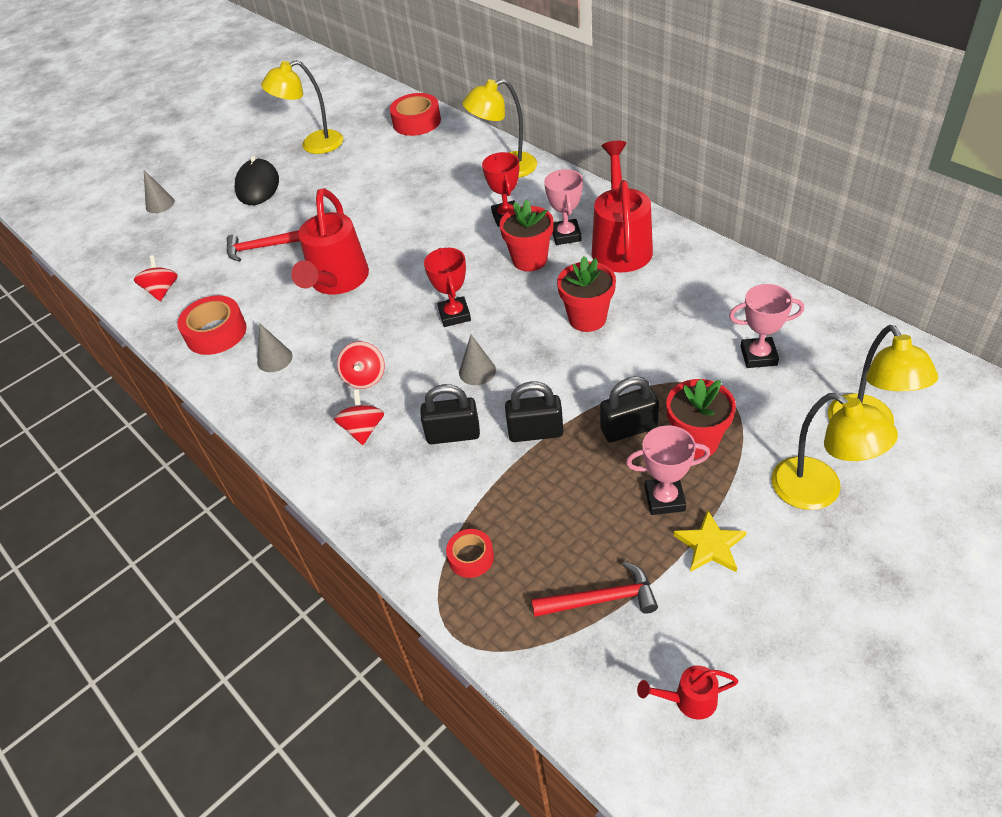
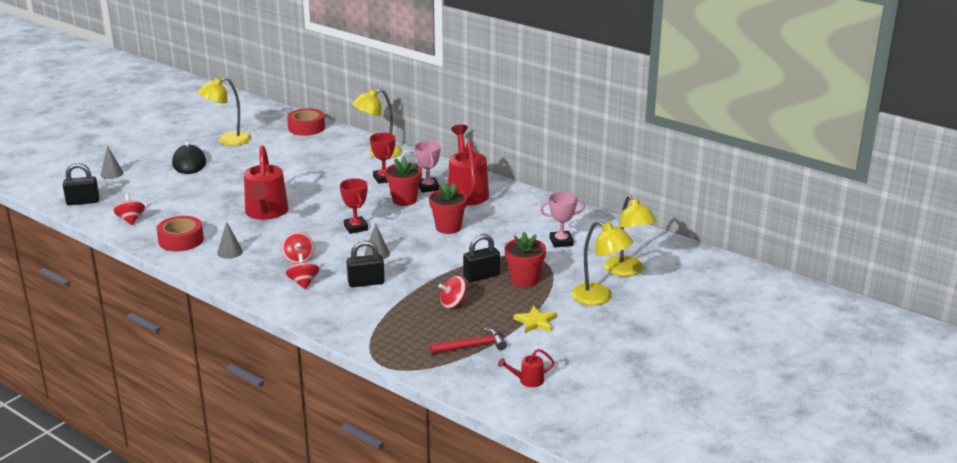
camera: 15 degrees left, 20 degrees down
(262, 247) = (202, 196): red hammer -> none
(471, 557) = (388, 334): red tape -> none
(535, 432) = (421, 280): black padlock -> black padlock (83, 202)
(579, 491) = (453, 304): none -> red spinning top
(664, 499) = (507, 304): pink trophy -> none

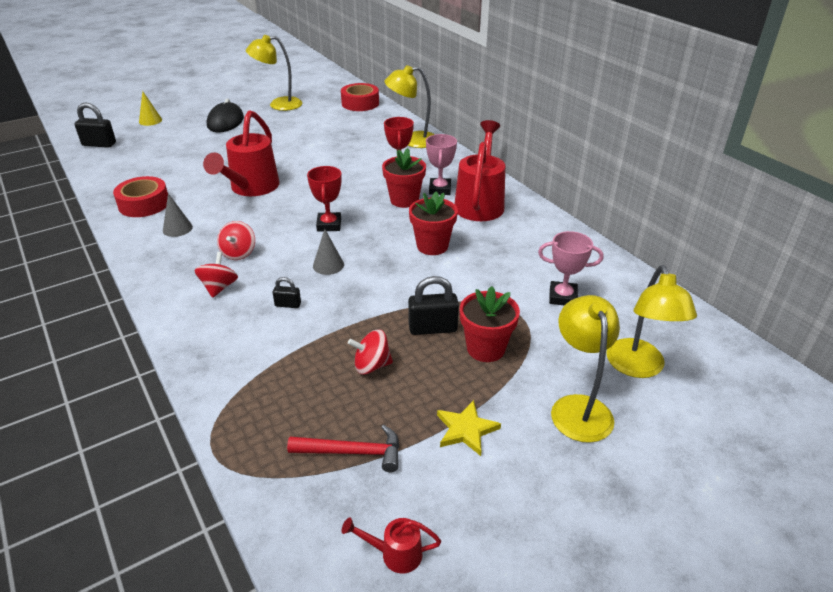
camera: 20 degrees right, 10 degrees up
(112, 174) = (150, 120): grey cone -> yellow cone
(131, 220) = (121, 171): red spinning top -> none
(366, 283) = (288, 304): black padlock -> black padlock, size x0.55
(599, 298) = (578, 407): yellow lamp -> yellow lamp turned 150 degrees counterclockwise

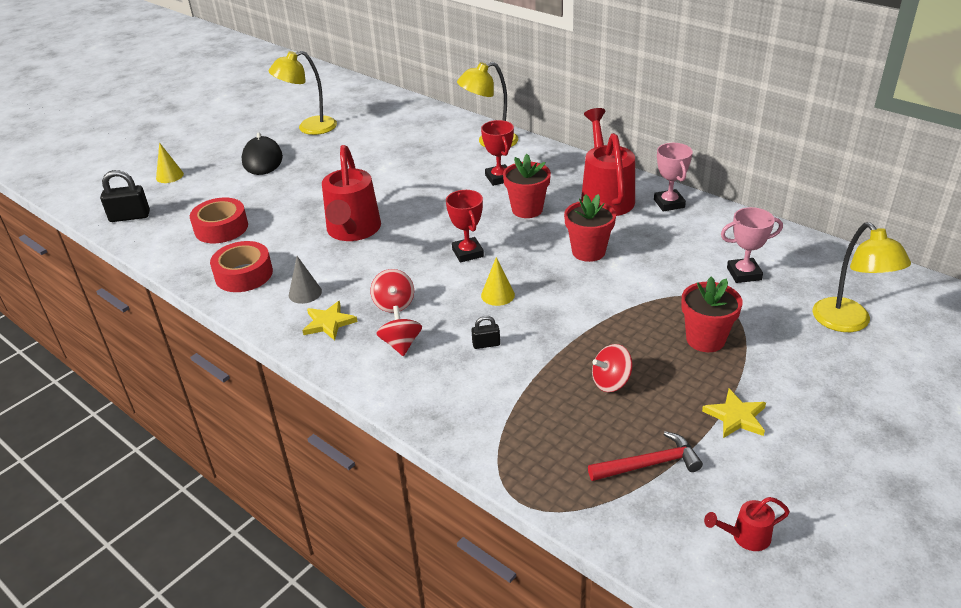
camera: 15 degrees left, 0 degrees up
(176, 256) = (328, 323): none -> yellow star
(328, 265) = (497, 295): grey cone -> yellow cone
(360, 103) = (402, 109): red tape -> red tape (221, 228)
(432, 328) = (644, 332): black padlock -> none
(440, 189) = (555, 190): pink trophy -> pink trophy (669, 203)
(578, 407) = (819, 371): yellow lamp -> none

